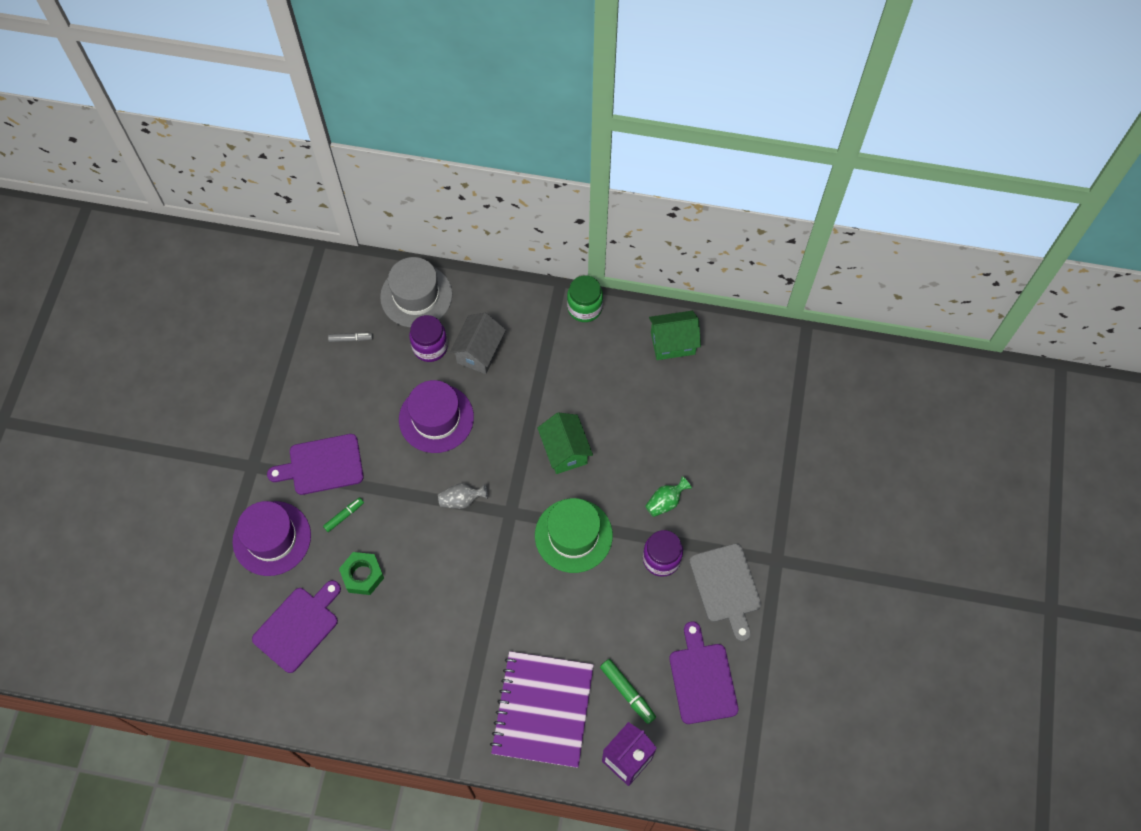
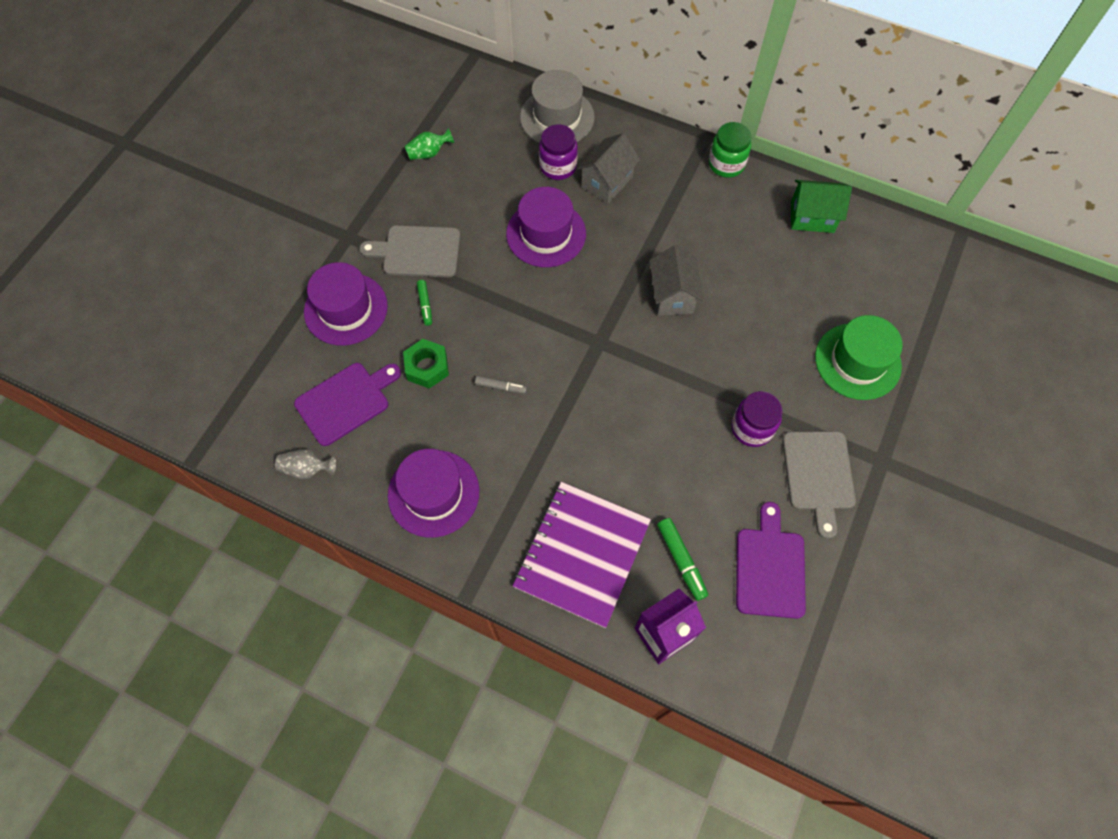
camera: 15 degrees right, 0 degrees up
(322, 465) = (417, 252): purple cutting board -> grey cutting board
(344, 516) = (425, 305): green marker -> green marker turned 105 degrees clockwise
(350, 339) = (480, 142): grey marker -> grey marker (501, 387)
(401, 690) = (433, 493): none -> purple hat
(461, 500) = (550, 318): grey vase -> grey vase (307, 469)
(565, 451) = (672, 295): green house -> grey house
(573, 535) = (661, 381): green hat -> green hat (857, 361)
(665, 502) = (769, 371): green vase -> green vase (429, 153)

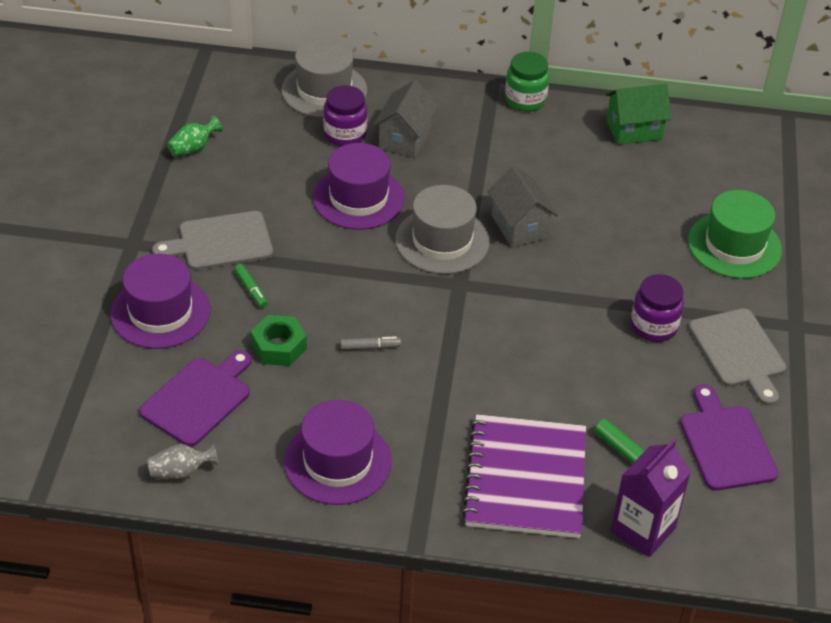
camera: 20 degrees left, 20 degrees down
(600, 294) = (442, 241): none -> grey hat

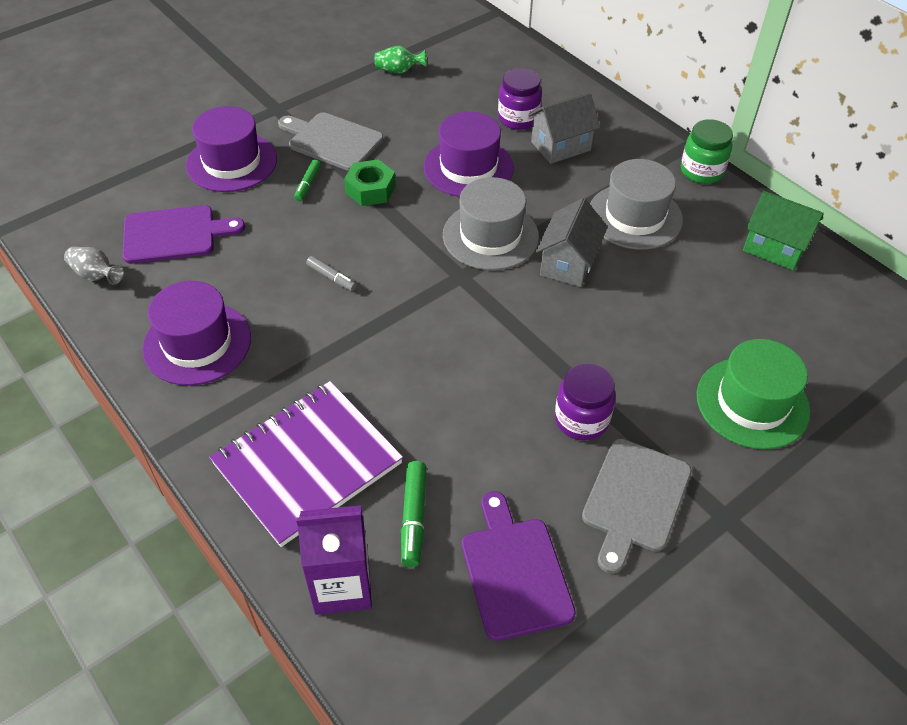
camera: 45 degrees right, 5 degrees up
(279, 347) = (271, 235): green nut -> green nut (370, 189)
(324, 90) = (544, 81): grey hat -> grey hat (635, 216)
(725, 444) = (514, 572): purple cutting board -> purple cutting board turned 45 degrees counterclockwise

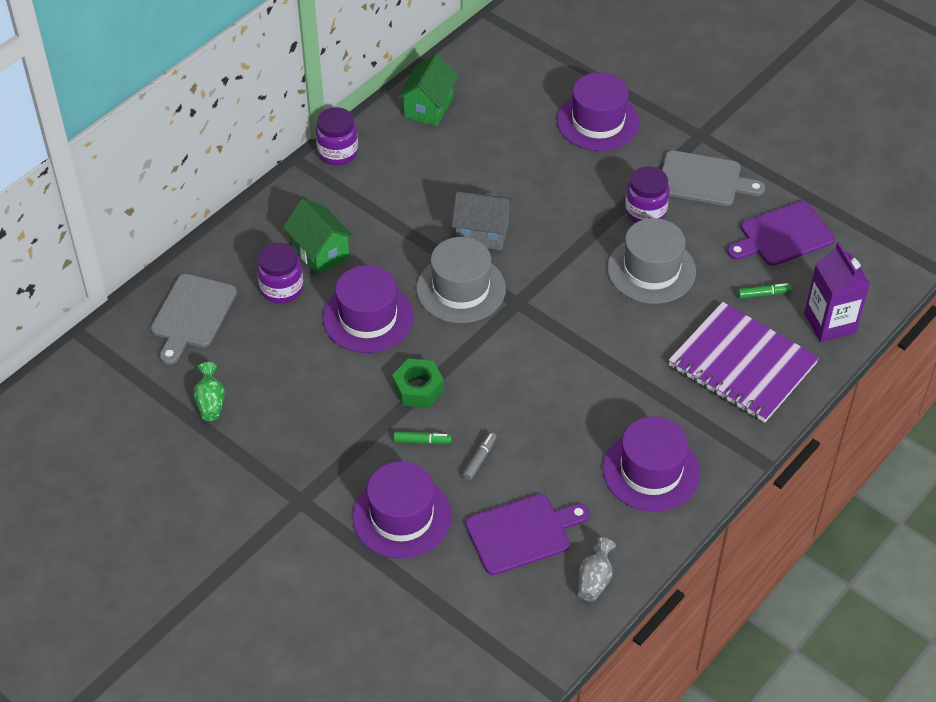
camera: 100 degrees left, 0 degrees up
(174, 234) = (522, 533): purple cutting board -> purple cutting board turned 90 degrees clockwise
(332, 141) = (348, 436): grey cutting board -> grey cutting board (192, 315)
(332, 277) = (545, 393): grey marker -> grey marker (479, 459)
(414, 517) = (763, 294): green marker -> green marker, size x0.66
(560, 146) = (320, 252): grey house -> green house
(635, 216) = (410, 194): grey hat -> grey hat (651, 270)
(701, 171) = (338, 152): green jar -> purple jar
(752, 403) = (598, 122): green hat -> purple hat

